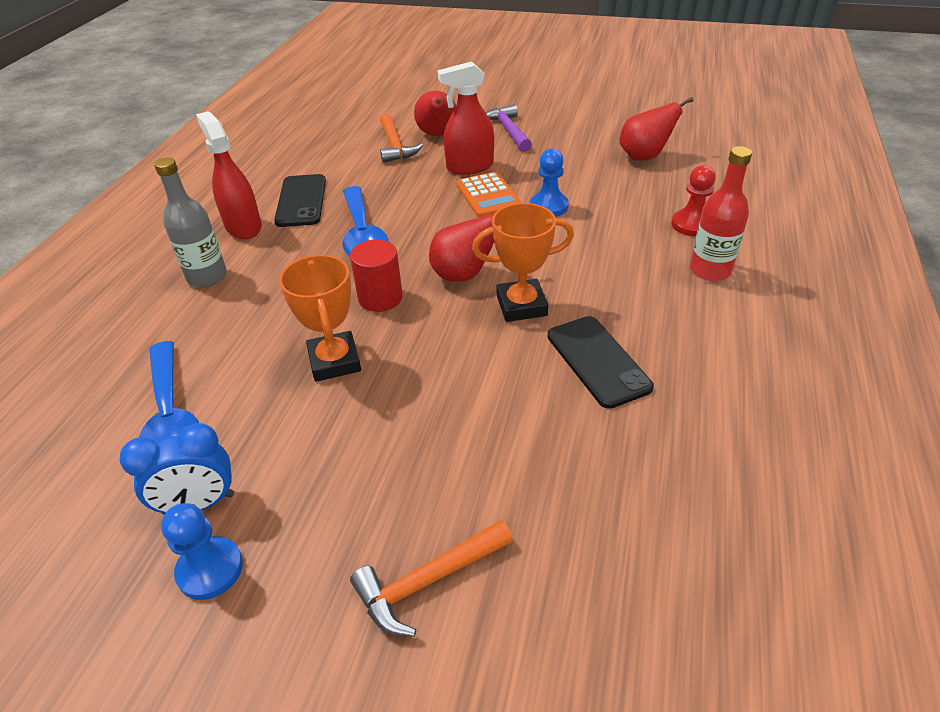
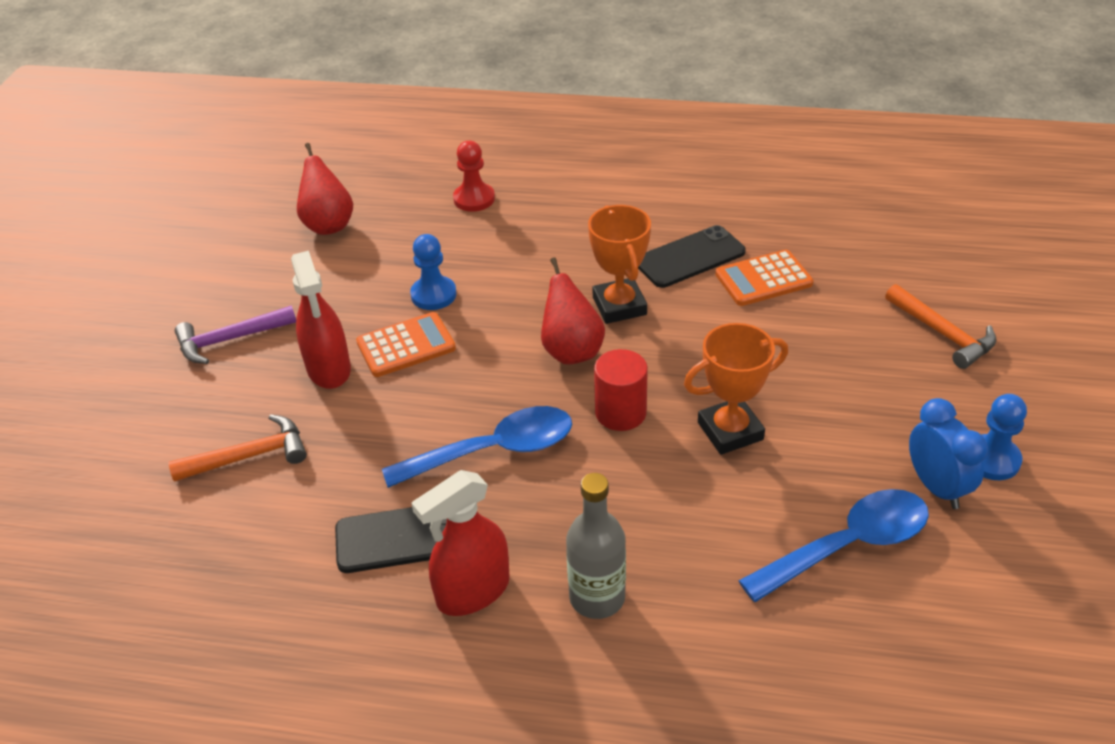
camera: 95 degrees left, 0 degrees up
(437, 134) = (223, 412): red pear -> none
(555, 417) = (763, 279): none -> orange calculator
(710, 270) = (551, 193): red bottle -> none

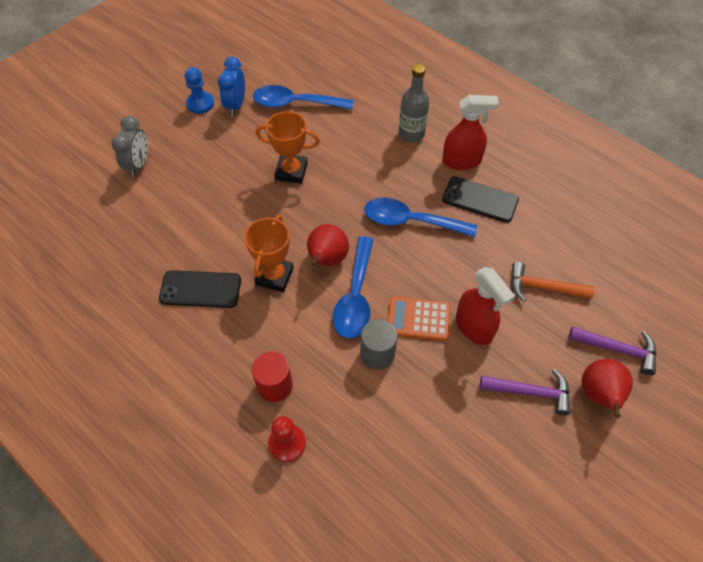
camera: 150 degrees left, 15 degrees up
(122, 430) = (617, 349): none -> purple hammer
(328, 225) = (414, 484): red pear -> red pear (599, 395)
(329, 369) = (474, 327): red spray bottle -> red spray bottle turned 135 degrees clockwise
(433, 295) = (377, 354): blue pawn -> grey cylinder
(501, 331) = (355, 297): none -> blue spoon
(620, 413) = (333, 208): red cylinder -> red cylinder (275, 385)
(763, 279) = (179, 248): orange calculator -> none
(943, 334) = (138, 164): orange hammer -> grey clock

